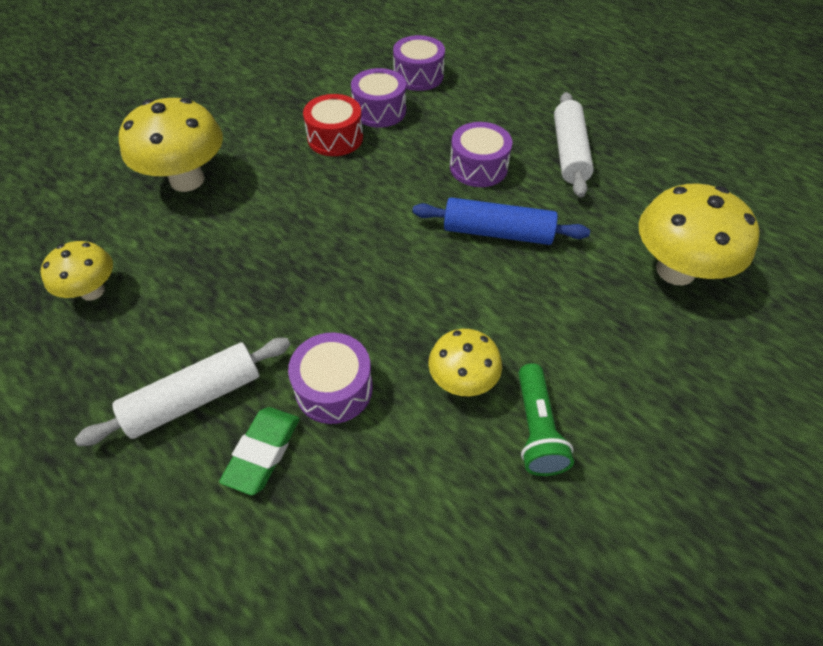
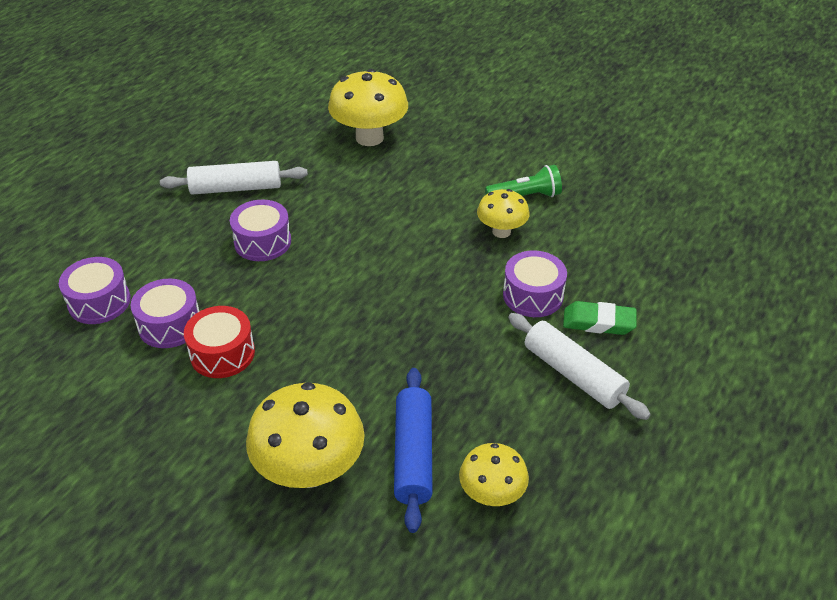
camera: 100 degrees left, 10 degrees down
(497, 232) = (348, 224): blue rolling pin -> blue rolling pin (413, 455)

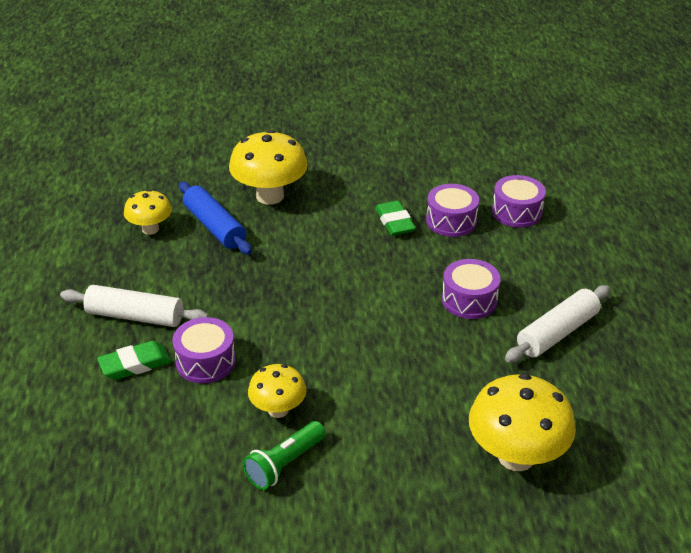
camera: 145 degrees right, 5 degrees down
(222, 353) = (394, 222): red drum -> green eraser

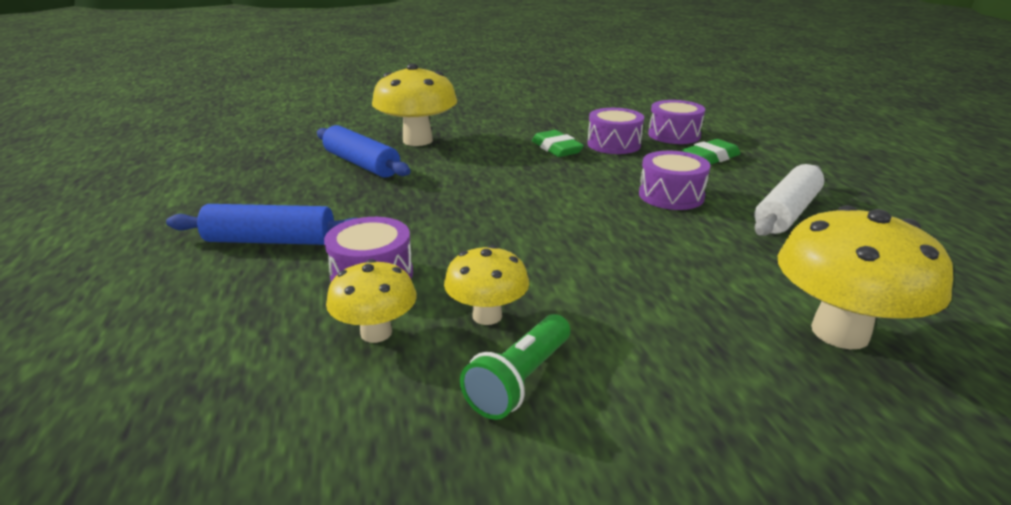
camera: 10 degrees left, 10 degrees down
(135, 316) = (270, 240): white rolling pin -> blue rolling pin
(135, 364) = (272, 287): green eraser -> green eraser (710, 158)
(150, 229) = (287, 170): yellow mushroom -> yellow mushroom (376, 333)

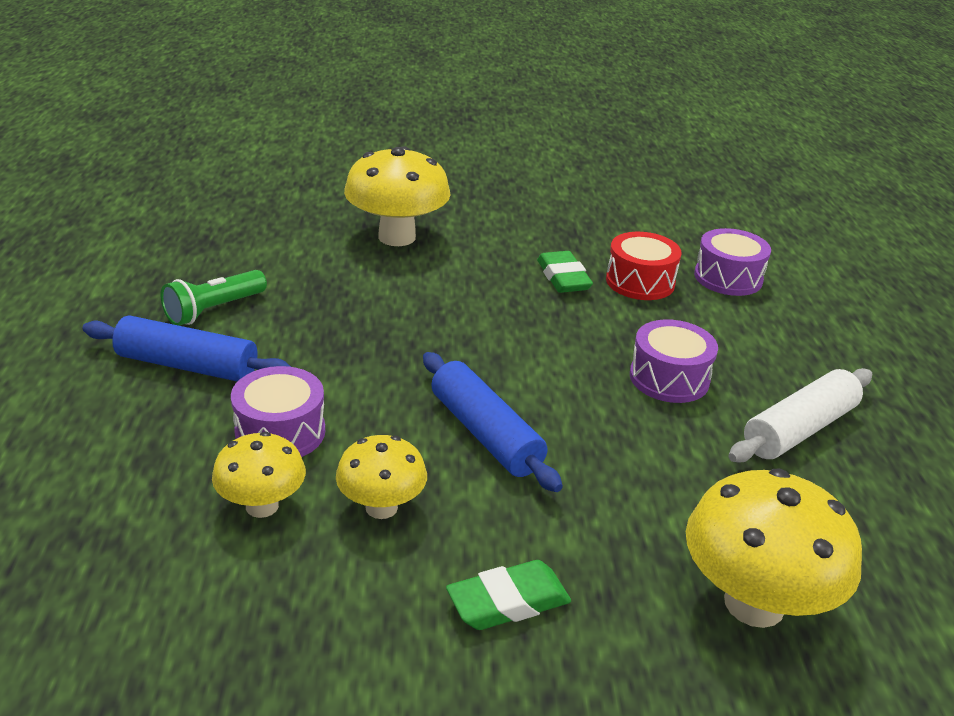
camera: 10 degrees right, 5 degrees up
(361, 164) = (318, 266): blue rolling pin -> blue rolling pin (485, 434)
(520, 381) = (384, 590): green flashlight -> green flashlight (214, 310)
(613, 144) = (640, 282): purple drum -> red drum
(710, 158) = (754, 325): green eraser -> green eraser (508, 602)

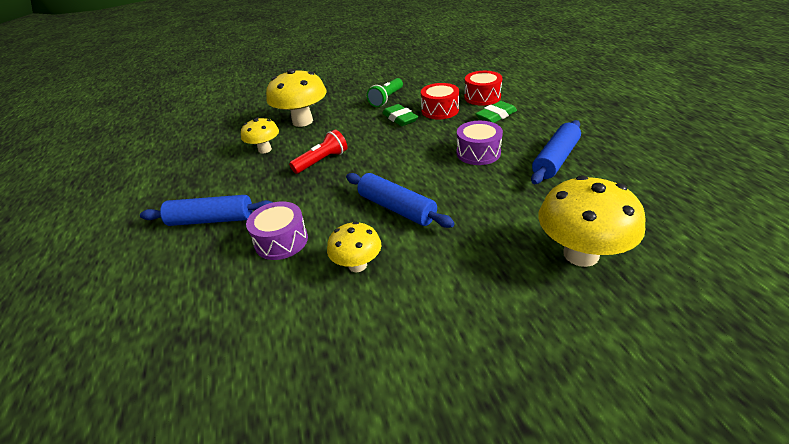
camera: 10 degrees left, 5 degrees up
(214, 310) = (215, 185): green flashlight -> green flashlight (386, 99)
(262, 506) = (288, 285): yellow mushroom -> yellow mushroom (265, 149)
(399, 317) = (322, 161): none -> red flashlight
(508, 602) = (452, 295): green eraser -> green eraser (496, 116)
(728, 278) = (482, 97): purple drum -> red drum
(799, 429) = (555, 159): white rolling pin -> blue rolling pin

